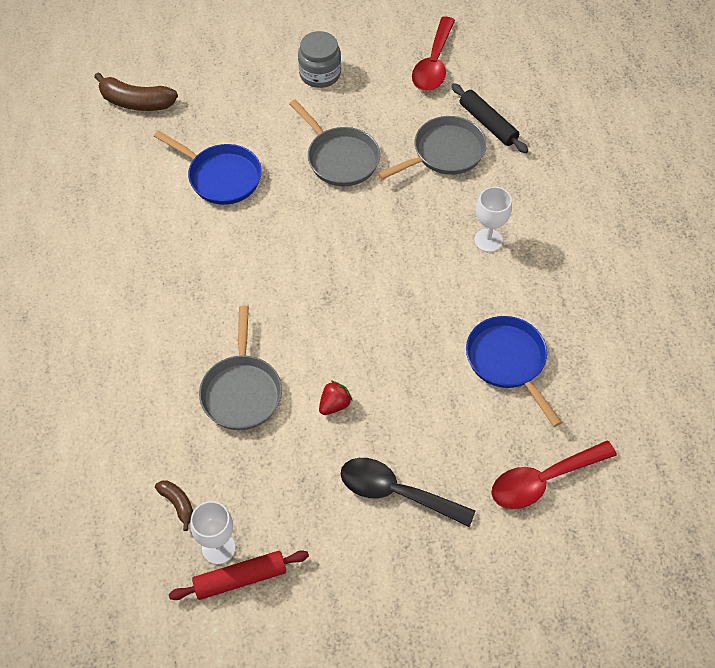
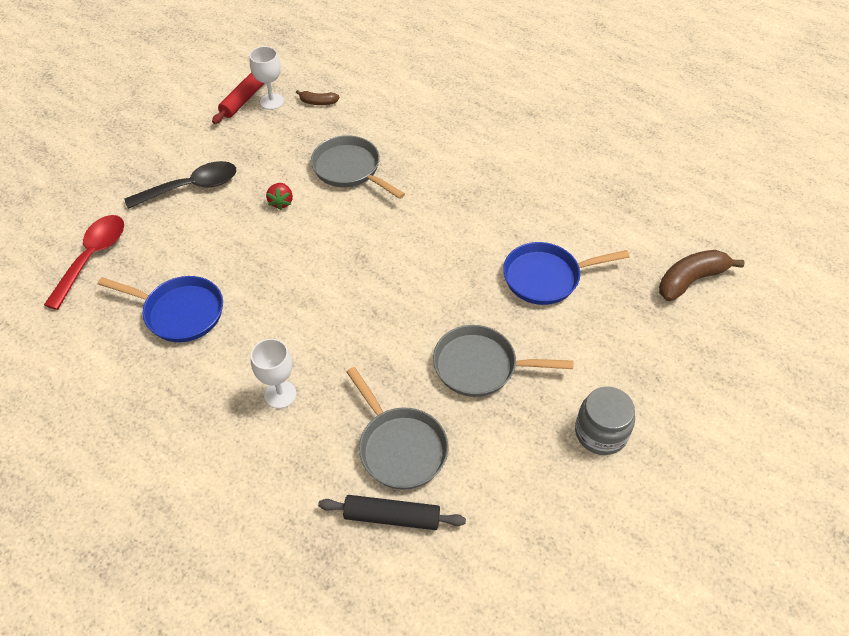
camera: 135 degrees right, 5 degrees down
(434, 64) = (518, 544): red spoon -> none
(444, 153) = (399, 447): grey pan -> grey pan turned 45 degrees counterclockwise

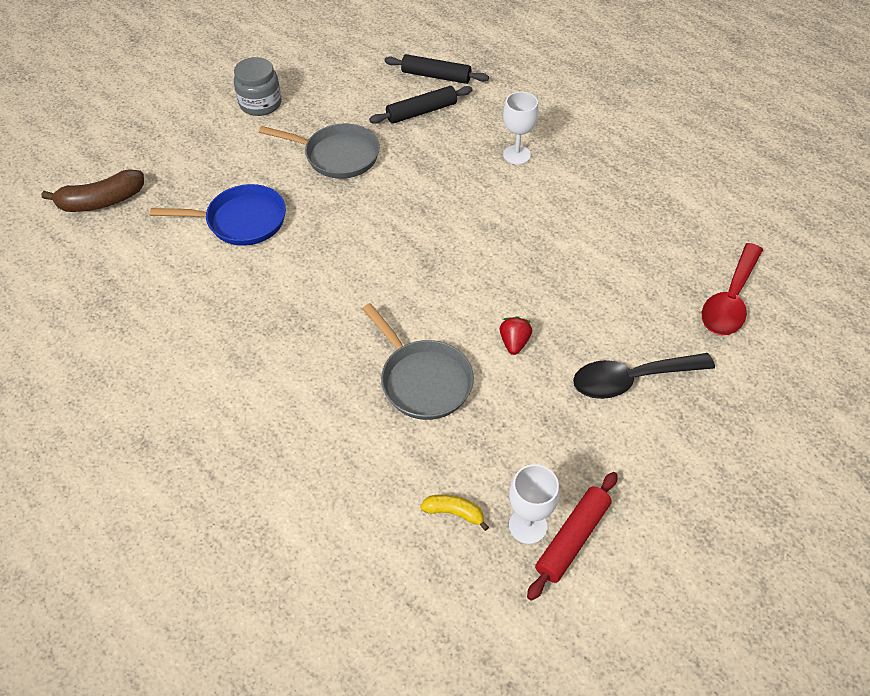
camera: 170 degrees left, 0 degrees up
(179, 312) = (618, 231): blue pan -> none
(318, 102) = (454, 513): brown banana -> yellow banana
(399, 447) = (421, 112): grey pan -> black rolling pin

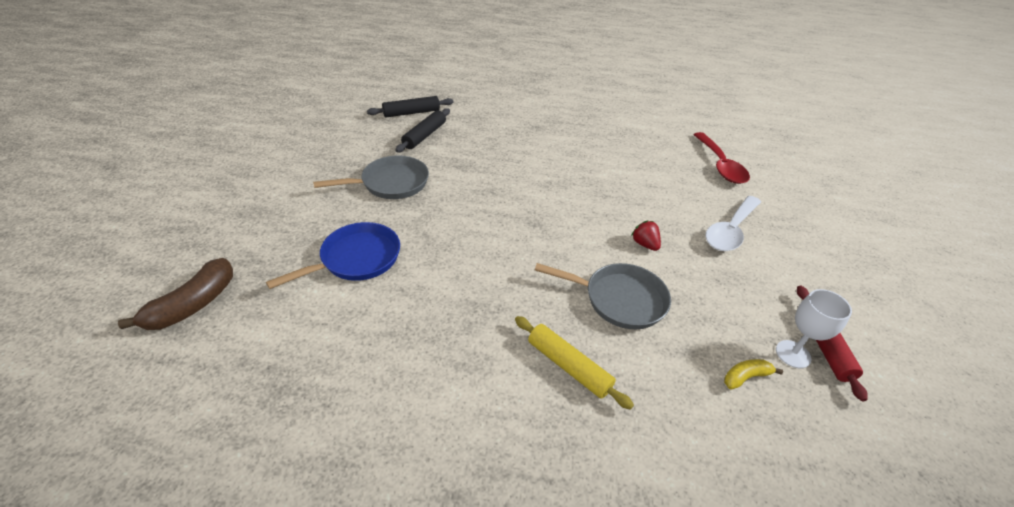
camera: 40 degrees left, 10 degrees down
(260, 104) = (287, 172): grey jar -> none
(314, 408) = (568, 366): none -> yellow rolling pin
(517, 155) = (516, 138): white goblet -> none
(631, 380) = (730, 231): black spoon -> white spoon

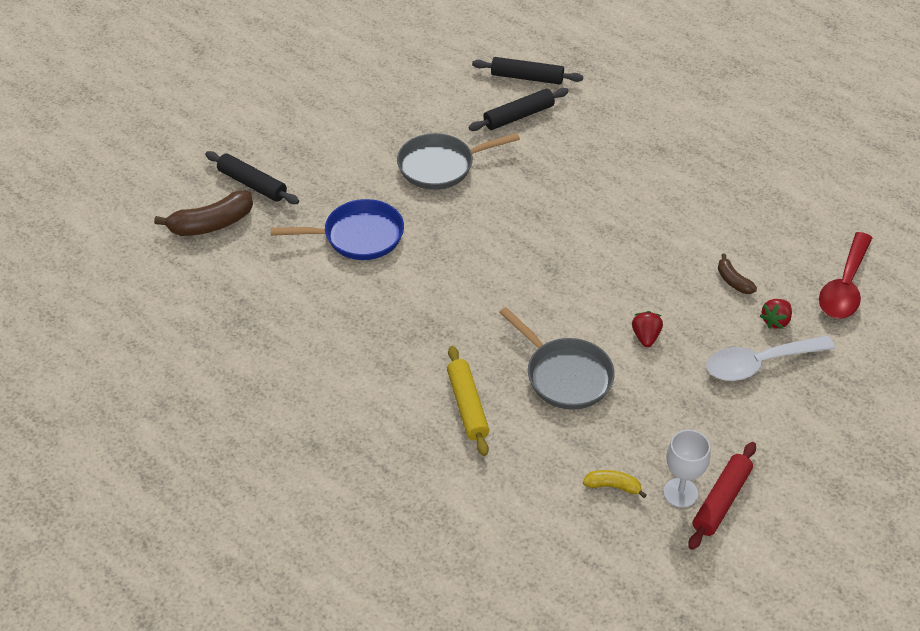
camera: 35 degrees right, 5 degrees up
(221, 253) = (252, 184): none -> black rolling pin
(390, 183) = (441, 166): grey pan -> grey pan turned 150 degrees clockwise
(658, 186) = (733, 281): none -> brown banana
(708, 200) = (775, 321): none -> red strawberry

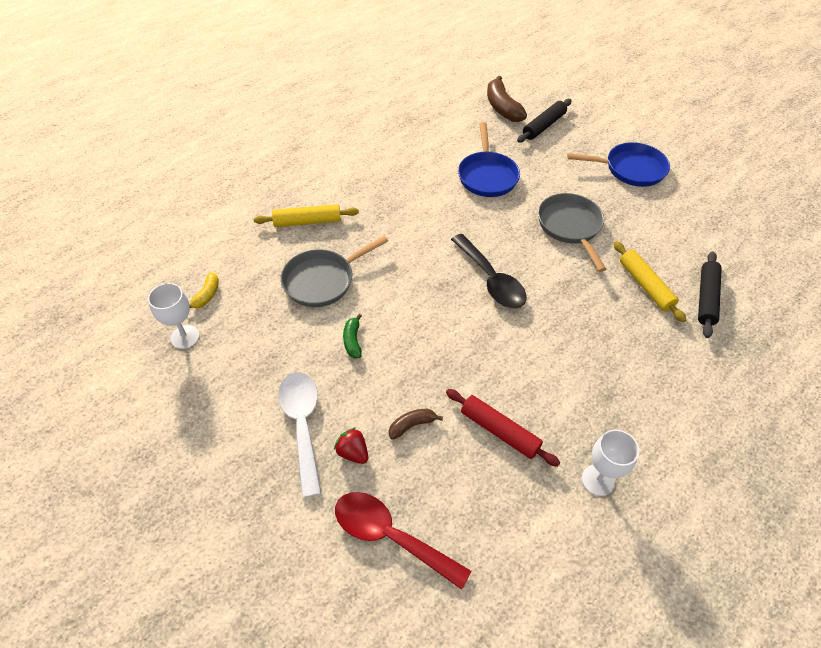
camera: 95 degrees right, 5 degrees up
(334, 114) = (630, 169): none -> blue pan
(518, 116) = (645, 285): black rolling pin -> yellow rolling pin
(534, 229) = (491, 280): none -> black spoon
(646, 337) = (352, 341): red strawberry -> green banana
(721, 501) = (166, 363): red rolling pin -> red rolling pin (499, 431)
(747, 160) = (598, 480): none -> white goblet

